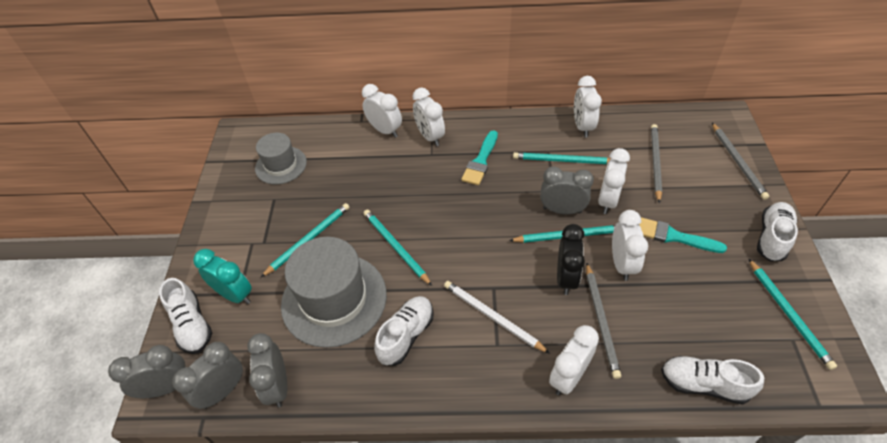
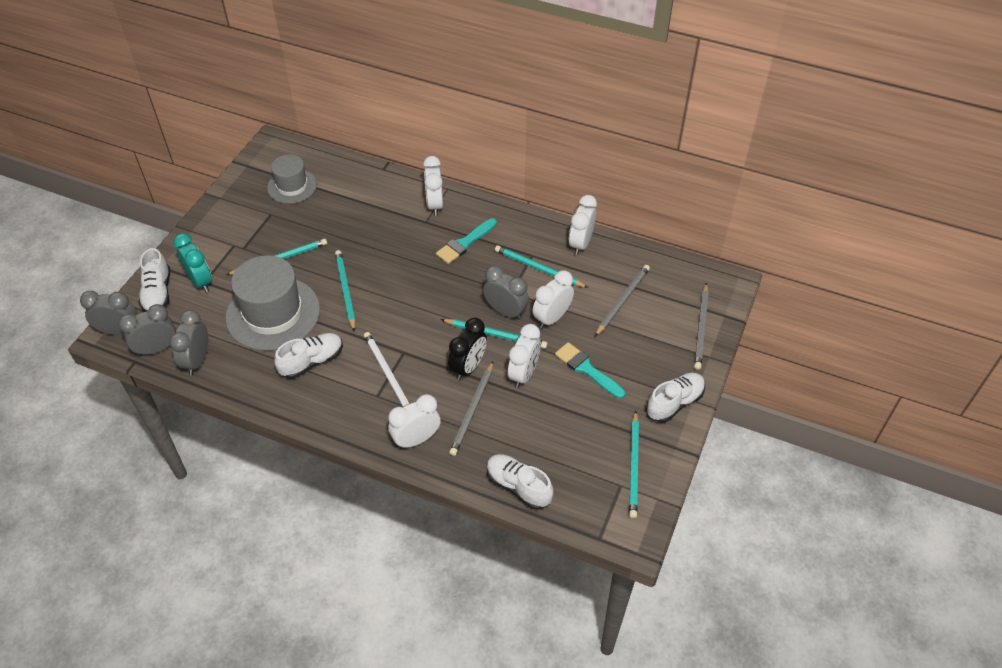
camera: 20 degrees right, 0 degrees up
(385, 130) = (398, 185): white clock -> none

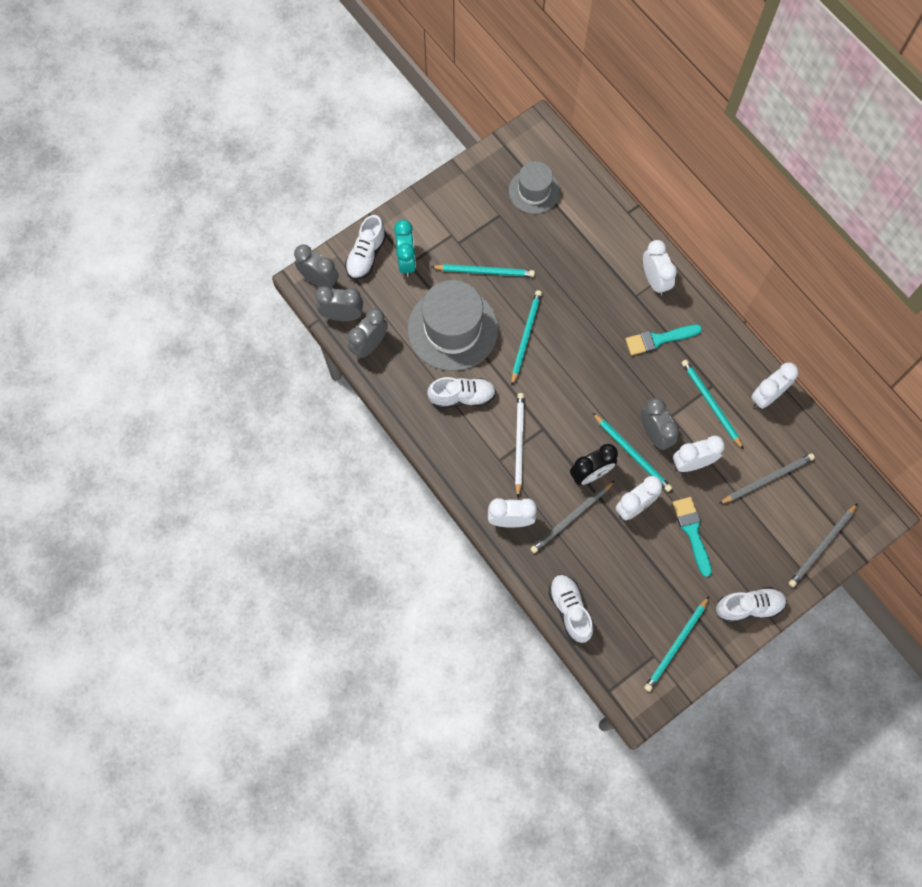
camera: 30 degrees right, 20 degrees up
(435, 205) = (654, 280): white clock -> white clock turned 135 degrees clockwise

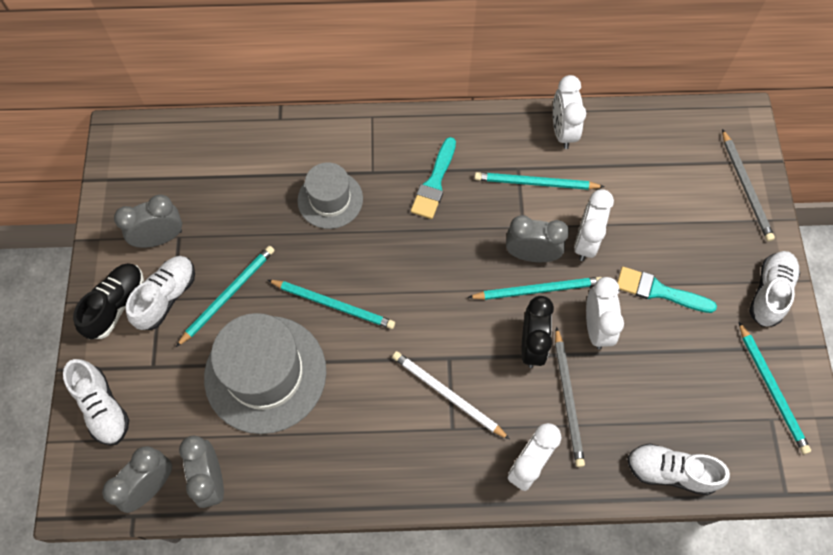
camera: 55 degrees left, 5 degrees down
(319, 280) = (87, 483): grey clock -> grey clock (160, 238)
(406, 261) = (148, 368): turquoise clock -> none
(430, 214) = (116, 305): none -> black shoe
(462, 397) = (351, 418): white shoe -> white shoe (166, 297)
(525, 336) = (333, 305): turquoise pencil -> turquoise pencil turned 150 degrees clockwise
(534, 191) = (182, 187): grey hat -> grey hat (330, 199)
(654, 280) = (370, 145): white clock -> none
(767, 479) = (647, 187): grey pencil -> none

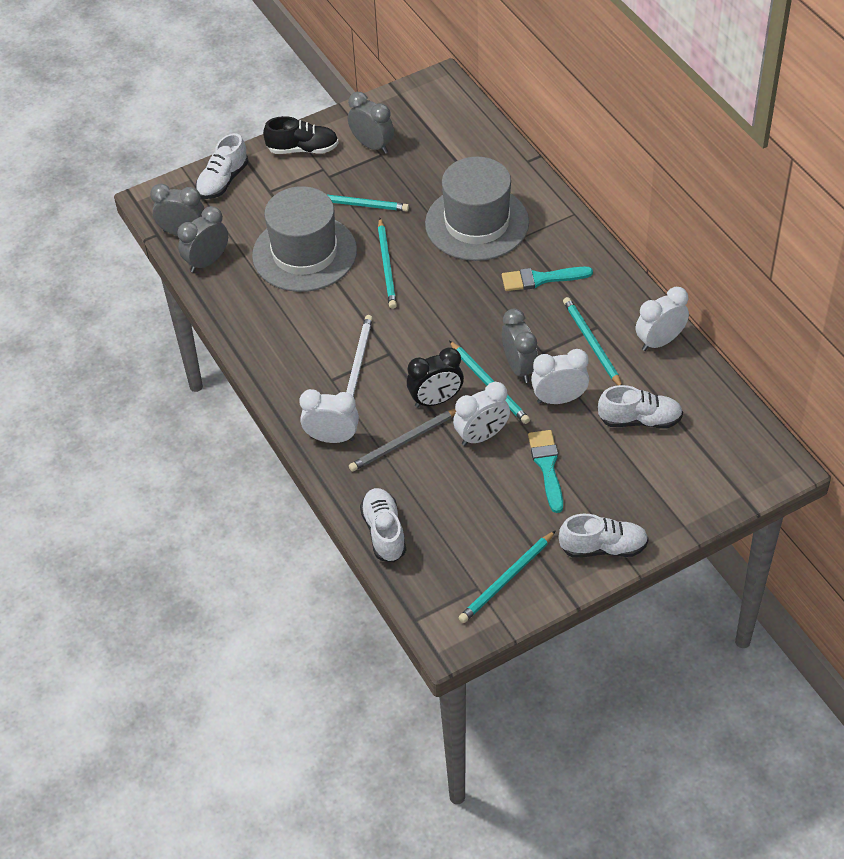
camera: 65 degrees right, 15 degrees down
(166, 297) = (328, 172): white shoe -> white shoe (640, 420)
(330, 199) = (477, 223): grey hat -> grey hat, size x1.71
(746, 187) = (704, 494): grey pencil -> none

